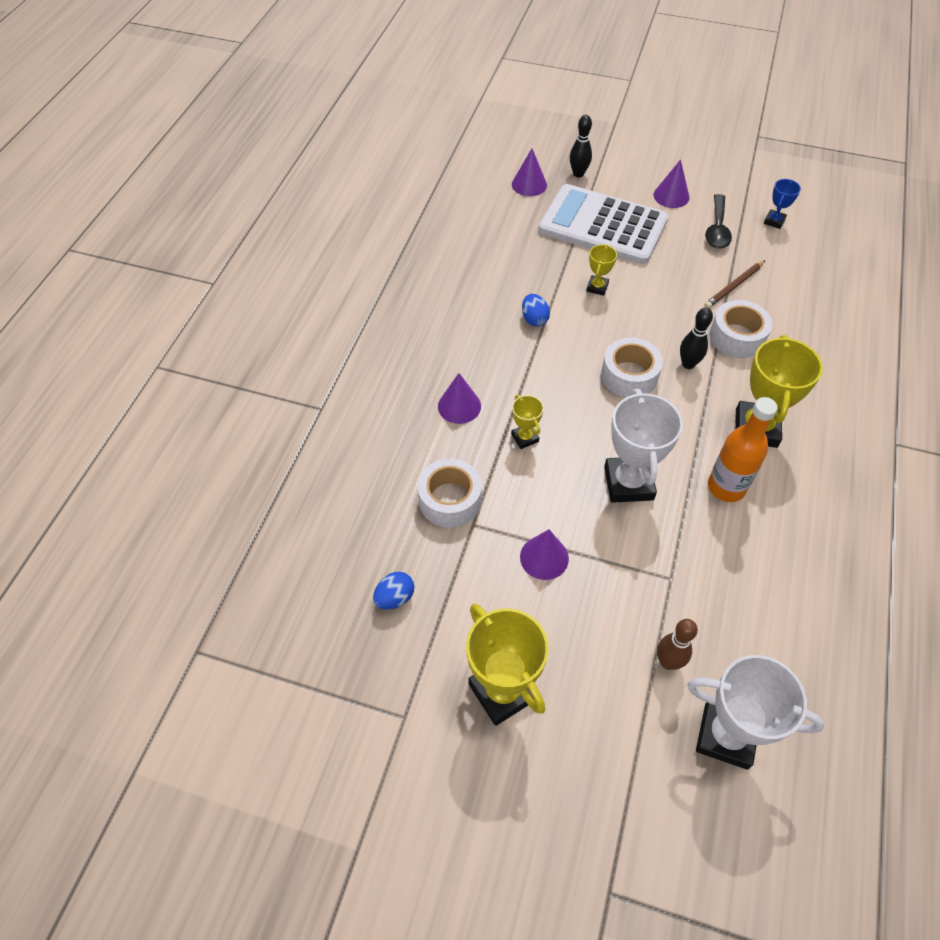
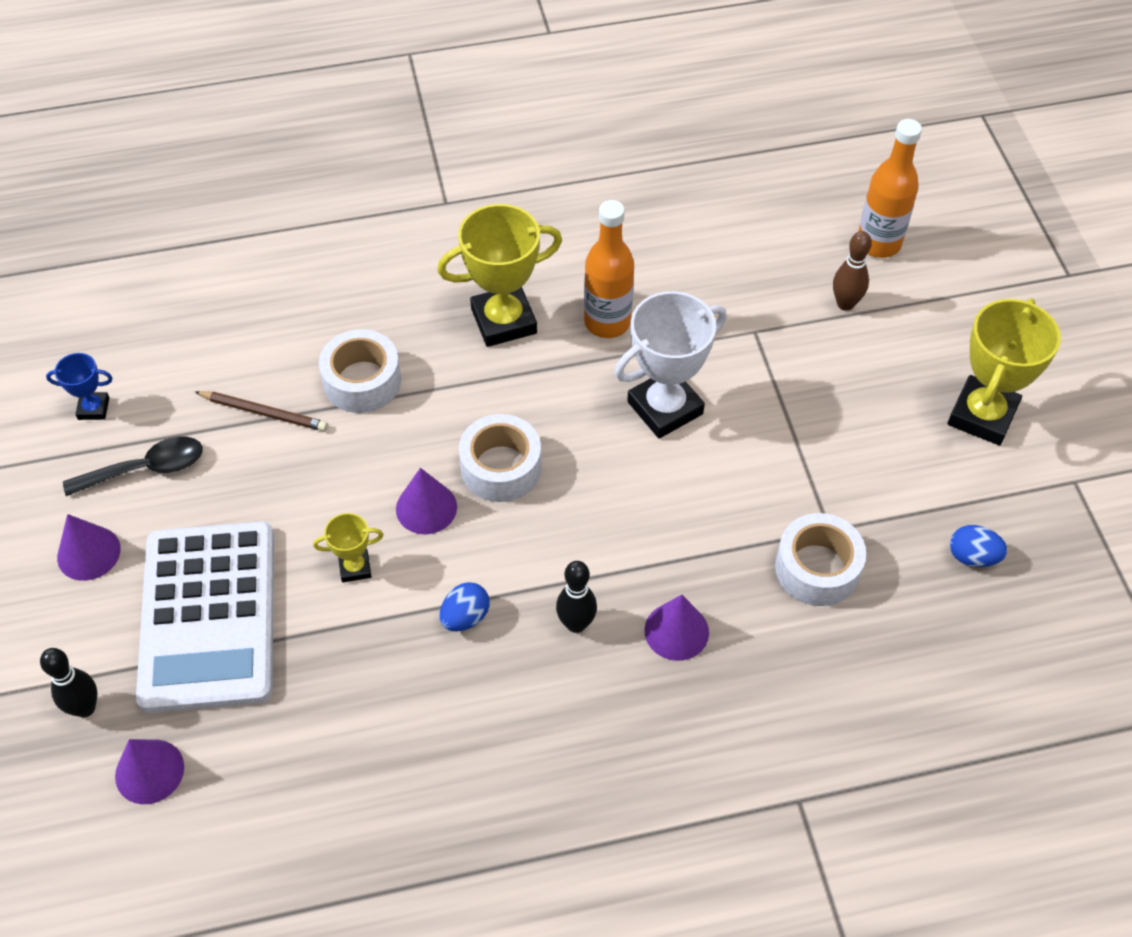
camera: 120 degrees left, 0 degrees up
(525, 438) = (674, 534): yellow trophy -> none
(544, 557) = (817, 445): purple cone -> purple cone (426, 508)
(688, 364) = (441, 414): black bowling pin -> black bowling pin (576, 624)
(726, 736) = (878, 243): white trophy -> orange bottle

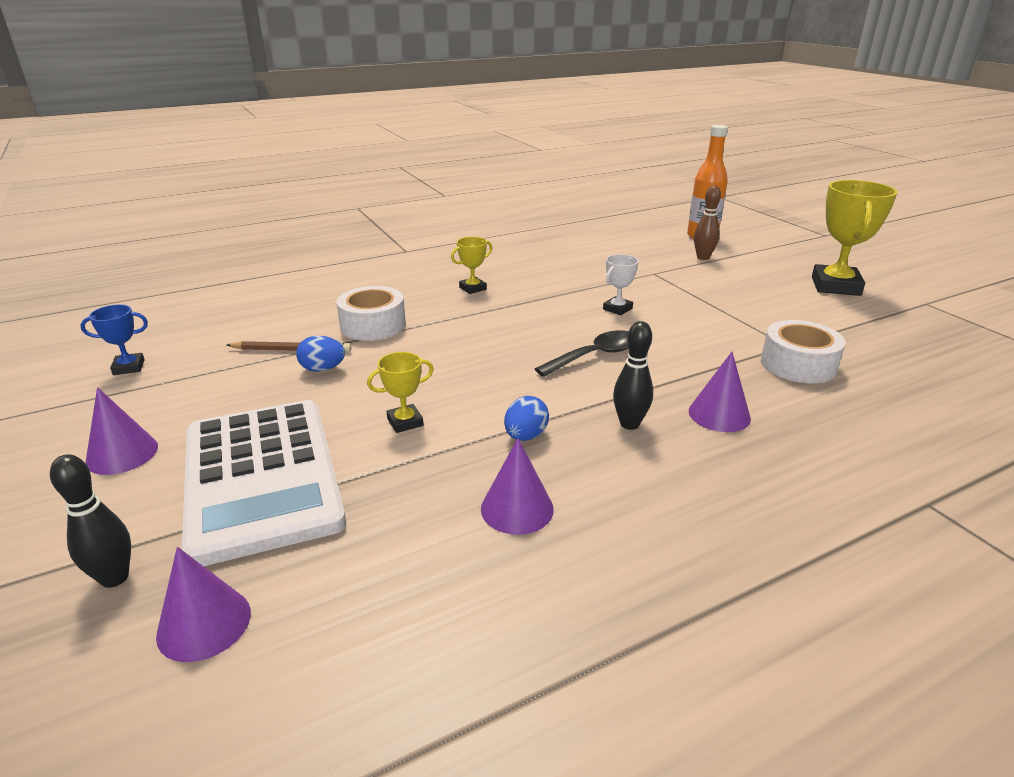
camera: 15 degrees left, 25 degrees down
(146, 469) = (183, 393): black spoon -> black spoon (595, 356)
(426, 508) = (456, 379): purple cone -> purple cone (517, 508)
(501, 467) = (509, 351): white tape -> none
(504, 321) = (473, 288): yellow trophy -> yellow trophy, size x0.50
(607, 322) = (549, 281): orange bottle -> none
(665, 408) = (617, 309): white trophy -> white trophy, size x0.50
(972, 557) = (902, 343): blue egg -> blue egg (322, 369)

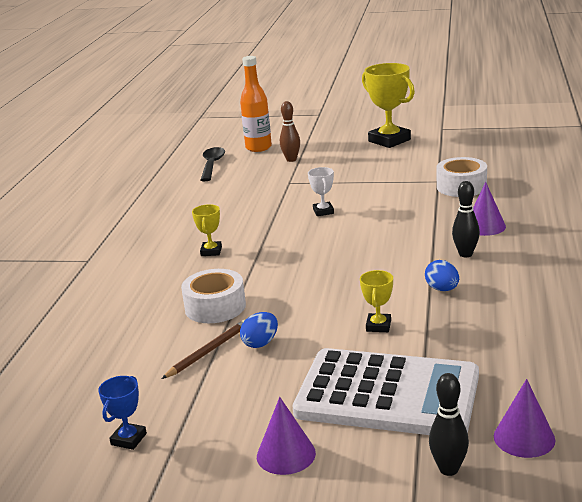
camera: 50 degrees left, 5 degrees down
(517, 508) = (511, 312): purple cone -> none
(595, 356) = (375, 239): black spoon -> black spoon (212, 165)

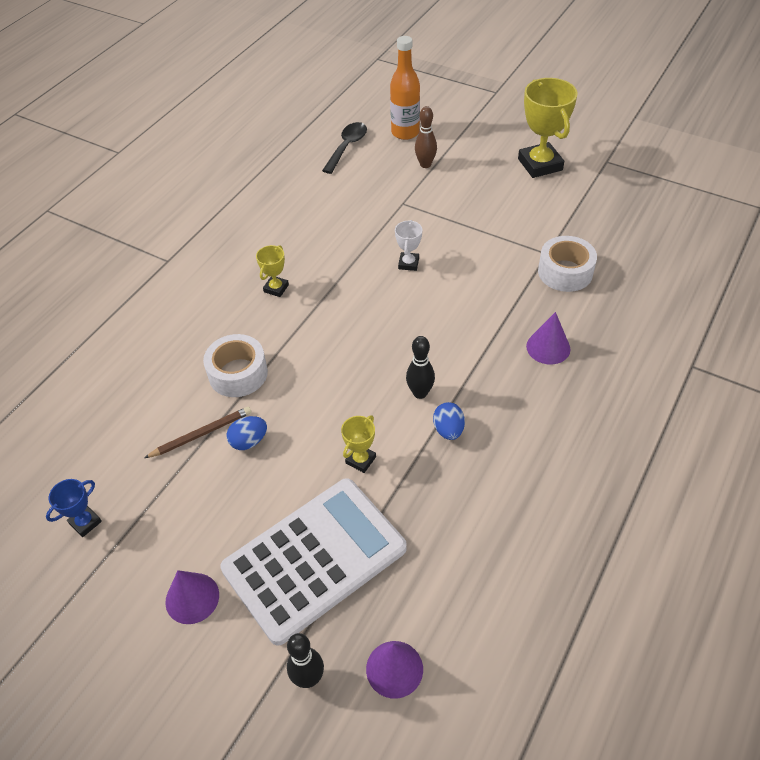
camera: 20 degrees right, 25 degrees up
(387, 394) = (314, 558): white calculator -> white calculator turned 75 degrees counterclockwise
(465, 254) = (502, 385): black bowling pin -> black bowling pin (420, 393)

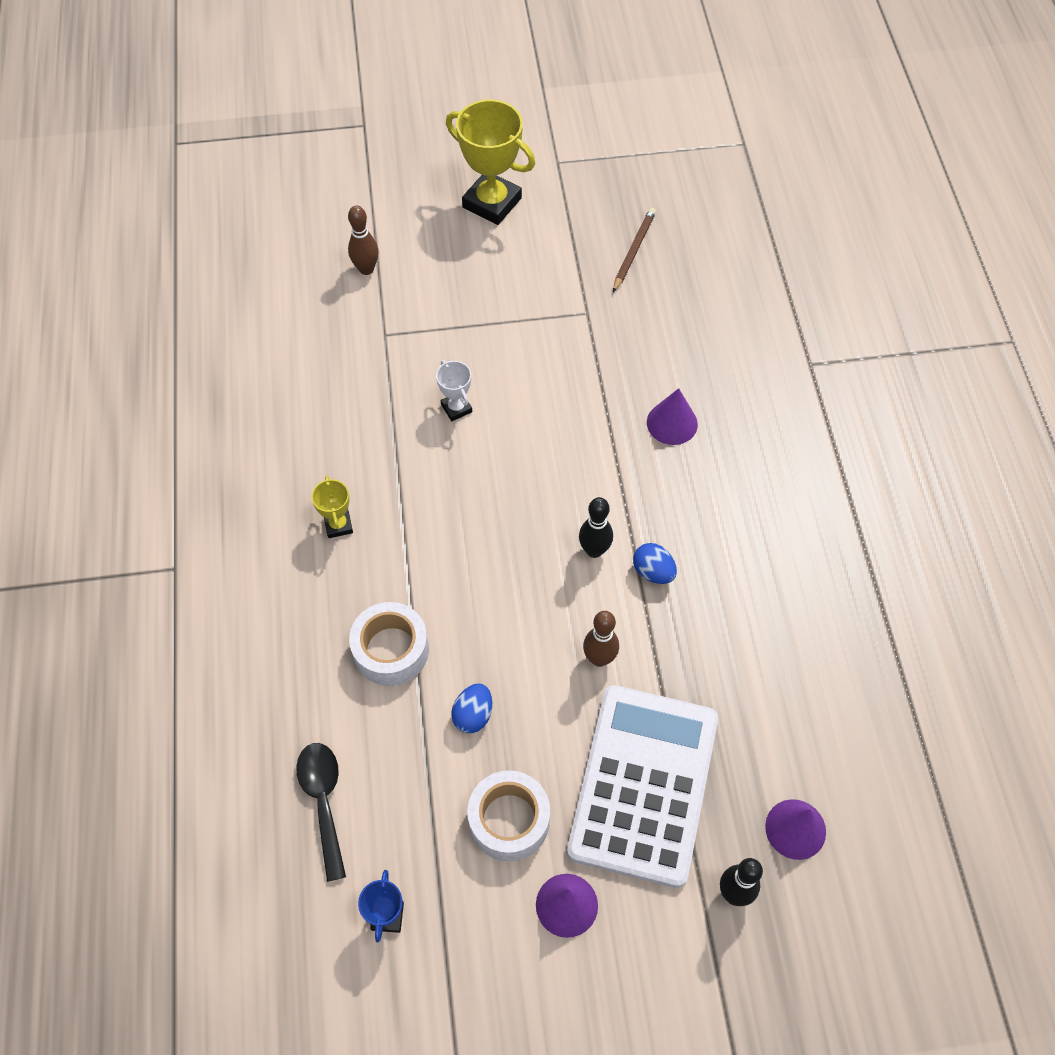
camera: 40 degrees left, 10 degrees up
(201, 434) = (416, 741): brown pencil -> brown pencil (633, 251)
(347, 147) = (252, 293): black spoon -> black spoon (323, 801)
(360, 460) = (599, 658): yellow trophy -> brown bowling pin
(405, 132) = (305, 237): orange bottle -> none
(565, 272) = (621, 326): white tape -> white tape (509, 820)

